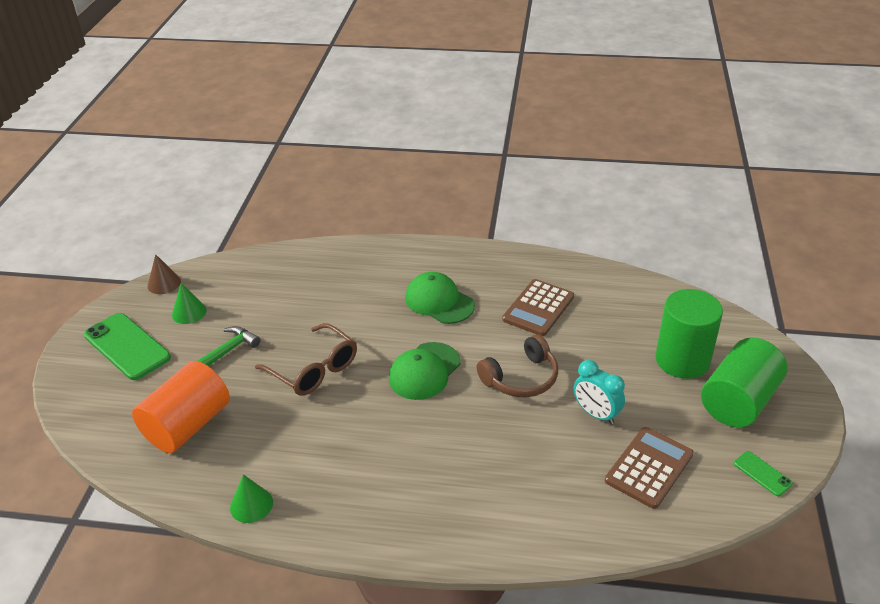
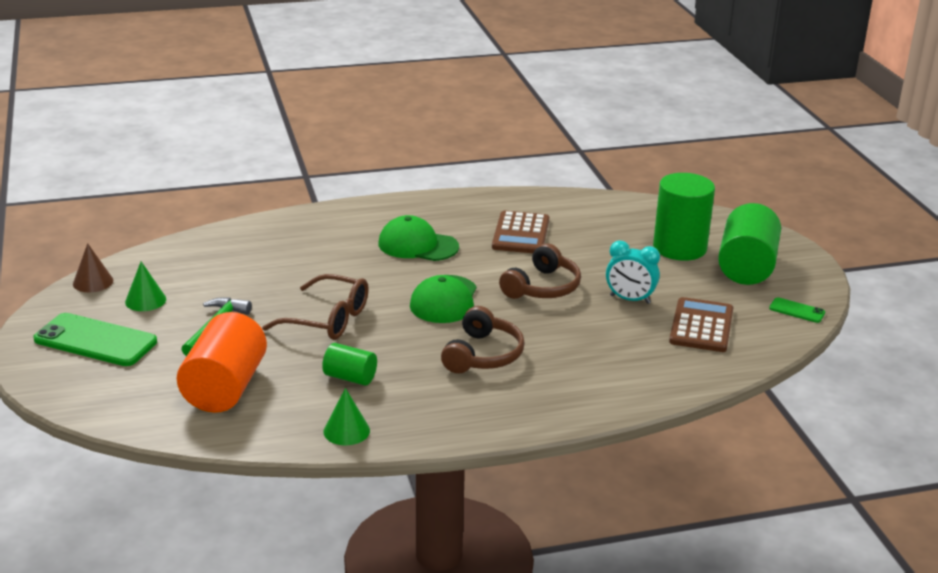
camera: 25 degrees left, 10 degrees down
(292, 442) = (350, 377): none -> green cylinder
(419, 447) = (482, 355): none -> brown headphones

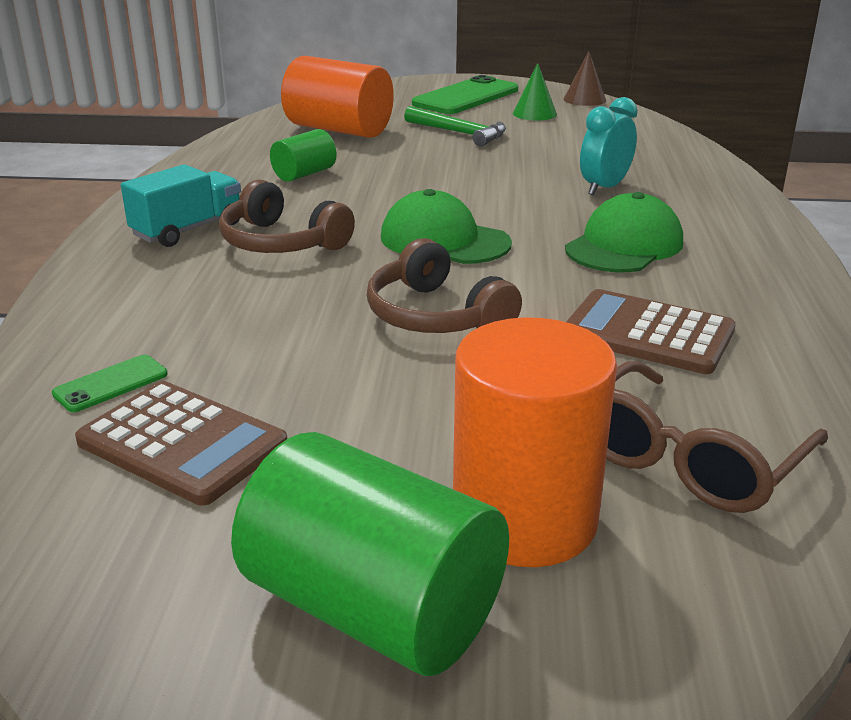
camera: 110 degrees right, 0 degrees up
(328, 320) = (439, 176): brown glasses -> brown glasses (688, 460)
(346, 431) = (209, 164): green cone -> none
(485, 397) = (188, 230): none -> turquoise truck
(630, 299) = (339, 388): turquoise clock -> turquoise clock (604, 188)
(679, 248) = (524, 519): green cylinder -> orange cylinder
(797, 310) = (110, 618): green phone -> green phone (111, 384)

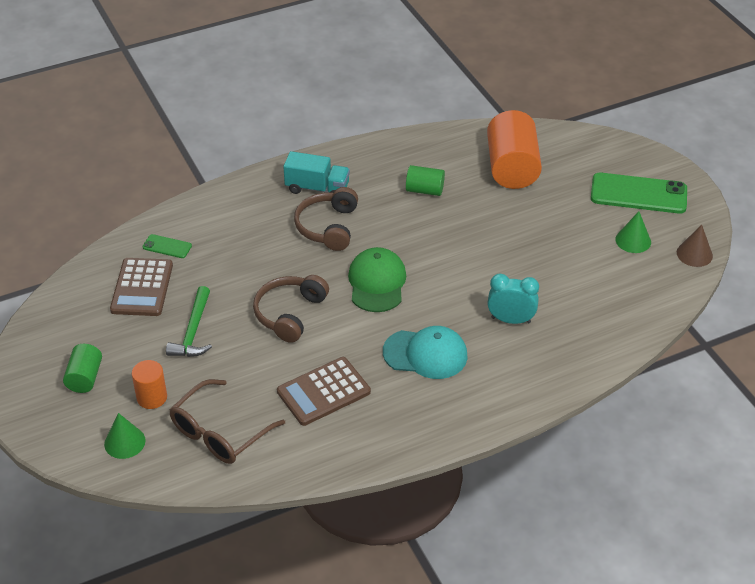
camera: 60 degrees right, 15 degrees up
(373, 608) = (85, 378): green cylinder -> green cylinder, size x0.53
(459, 133) = (555, 221): green hammer -> green hammer (193, 331)
(524, 519) = (152, 397): orange cylinder -> orange cylinder, size x0.53
(624, 245) = (425, 354): green cap -> turquoise cap
(643, 601) = (124, 442): none -> green cone
(647, 333) = (323, 392): brown calculator -> brown calculator turned 120 degrees counterclockwise
(688, 460) = (219, 433): brown glasses -> brown glasses turned 60 degrees counterclockwise

